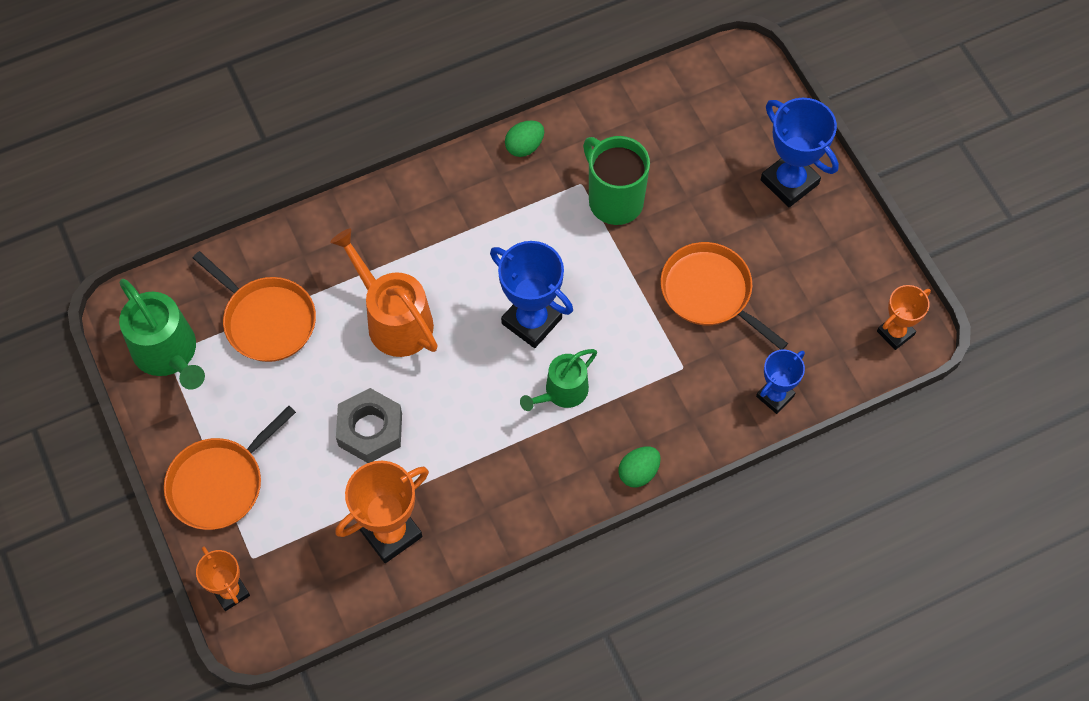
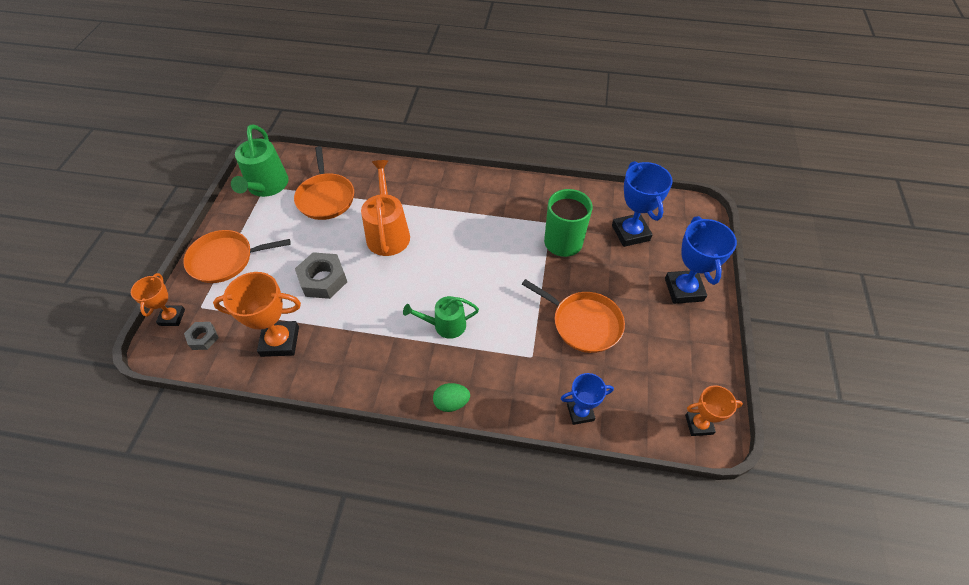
camera: 35 degrees right, 10 degrees down
(295, 589) = (203, 338): none -> grey nut
(524, 146) = (533, 189): green egg -> none
(531, 321) = (461, 276): blue trophy -> blue trophy (630, 233)
(710, 293) = (583, 323): orange pan -> orange pan turned 135 degrees clockwise

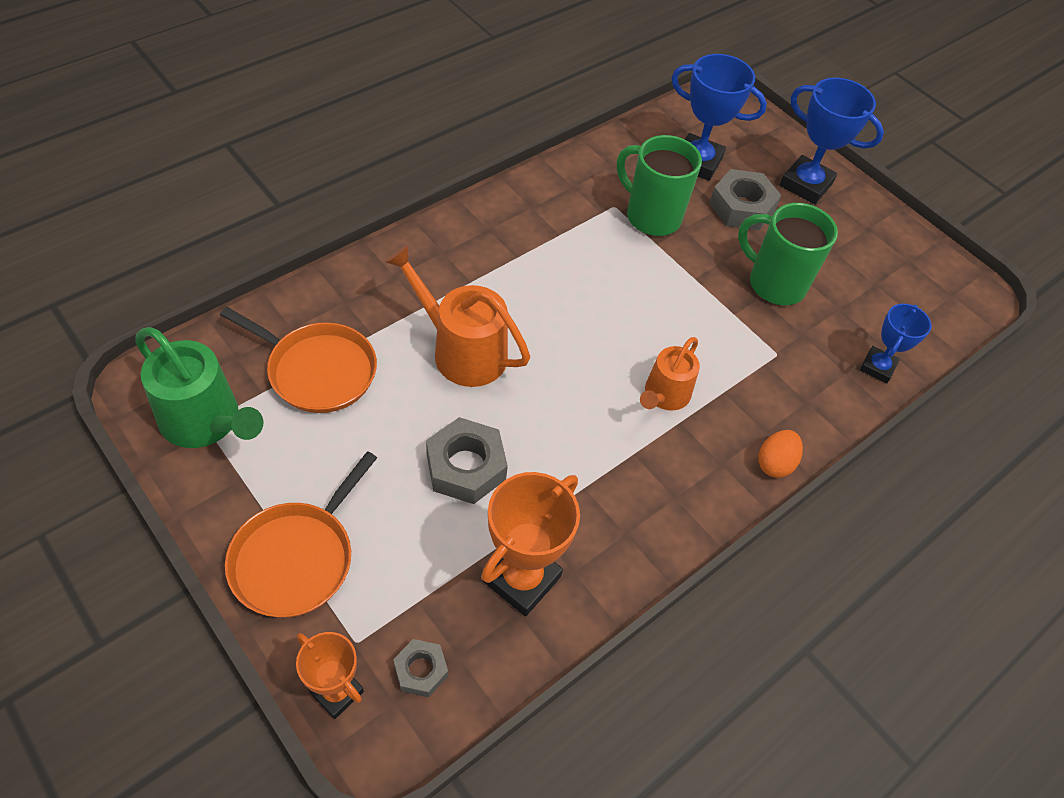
camera: 55 degrees left, 0 degrees up
(445, 325) = (664, 395): green watering can -> orange watering can
(451, 402) = (774, 463): green egg -> orange egg
(583, 323) = (774, 283): orange pan -> green mug
(623, 273) = (742, 207): none -> grey nut
(698, 424) = (960, 295): orange trophy -> none

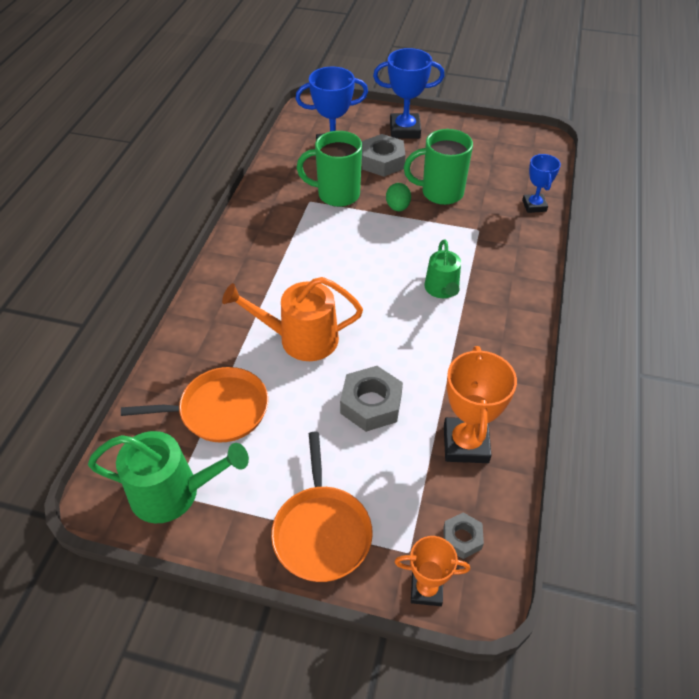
camera: 30 degrees left, 5 degrees down
(664, 395) = (442, 289): orange watering can -> green watering can
(706, 271) = (397, 207): none -> green egg
(774, 463) = (533, 288): orange egg -> none

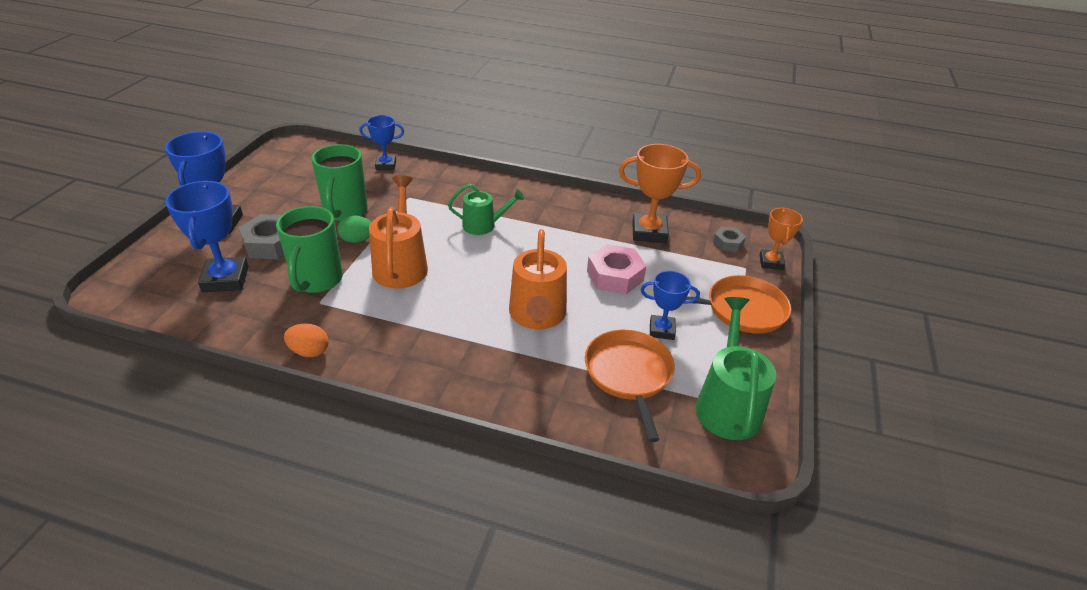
camera: 90 degrees left, 10 degrees down
(252, 206) = (309, 351): none -> orange egg
(282, 443) = (661, 330): none -> blue trophy
(364, 239) = (401, 265): none -> orange watering can
(371, 404) = (615, 276): grey nut -> pink nut

